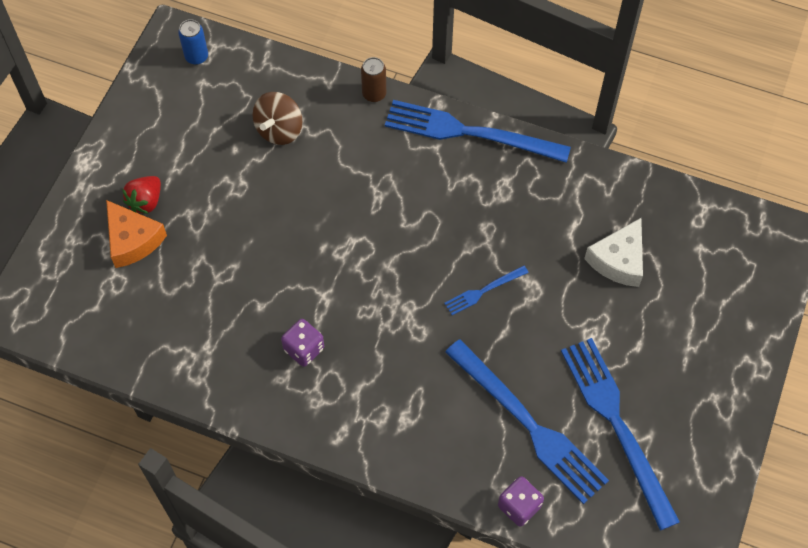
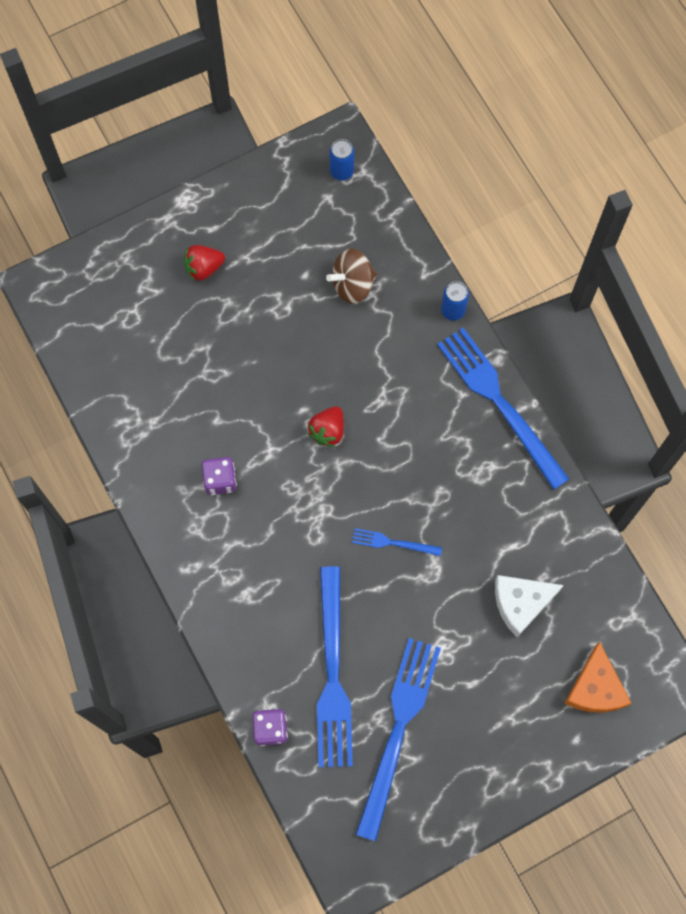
camera: 40 degrees right, 10 degrees up
(132, 240) = (169, 292): orange cheese -> orange cheese (595, 688)
(357, 248) = (327, 431): none -> red strawberry
(374, 94) = (453, 310): brown can -> blue can

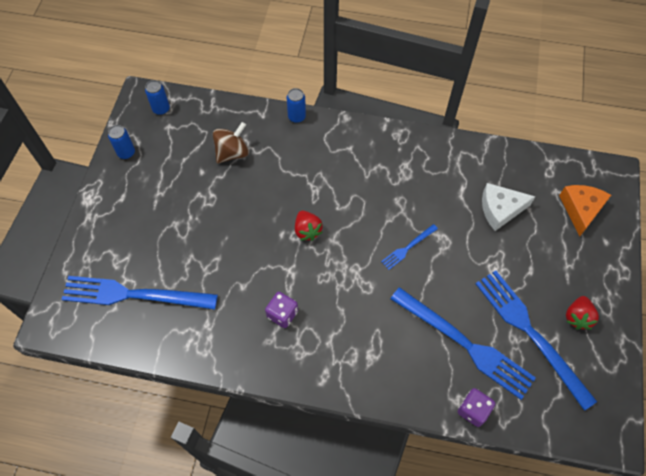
camera: 50 degrees left, 10 degrees down
(203, 268) = (141, 220): red strawberry -> red strawberry (577, 317)
(263, 186) = (126, 153): none -> blue can
(352, 285) = (232, 152): brown spinning top -> brown spinning top turned 150 degrees counterclockwise
(500, 403) = (372, 134): blue fork -> blue fork (134, 294)
(521, 603) = (500, 209): white cheese -> white cheese turned 60 degrees clockwise
(595, 688) = (581, 210): orange cheese -> orange cheese turned 120 degrees counterclockwise

